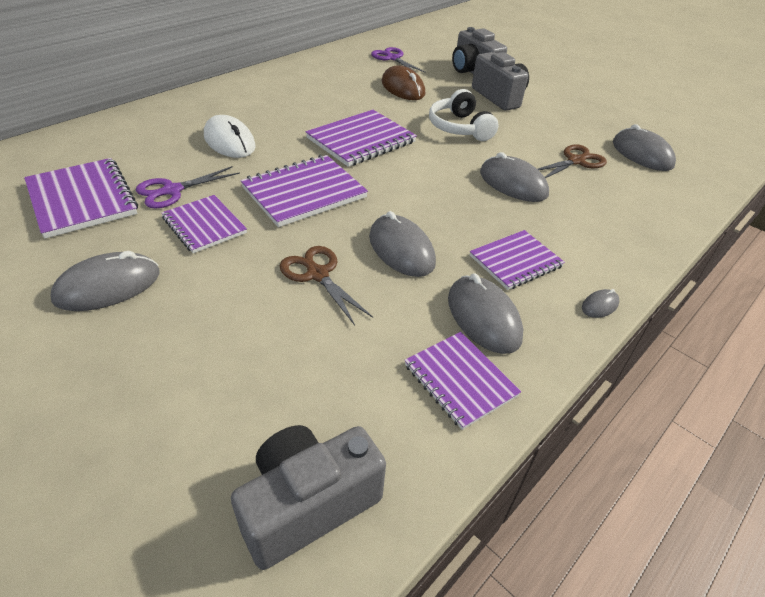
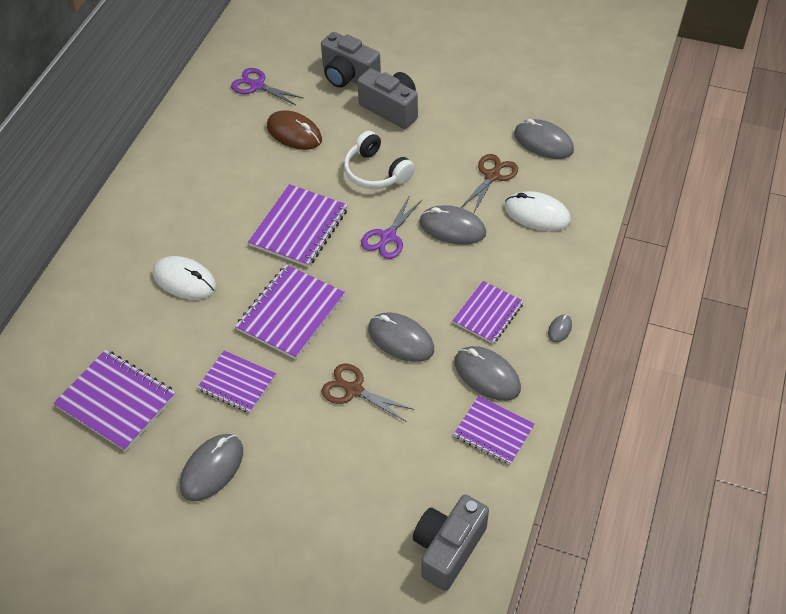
camera: 20 degrees left, 10 degrees up
(172, 190) = (182, 359): purple scissors -> purple scissors (388, 237)
(612, 201) = (537, 214): none -> white mouse

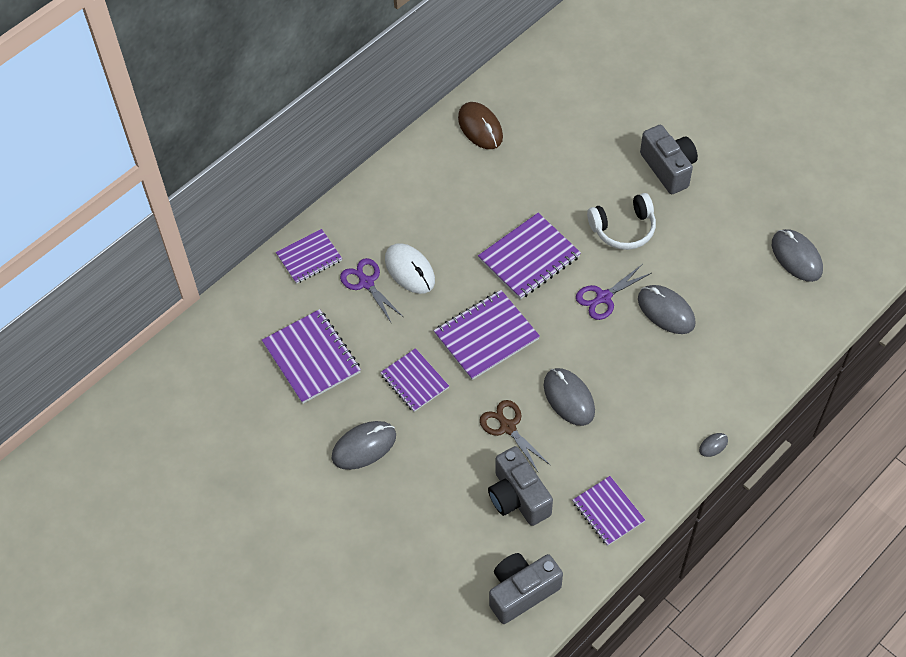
camera: 25 degrees right, 5 degrees up
(257, 86) = (554, 98): purple scissors -> purple scissors (366, 283)
(294, 133) = (567, 161): brown mouse -> brown mouse (480, 128)
(349, 76) = (644, 119): grey camera -> grey camera (518, 497)
(376, 172) = (623, 229): white headphones -> white headphones turned 90 degrees counterclockwise
(487, 375) = (627, 460): grey mouse -> none
(488, 313) = (657, 405): purple notebook -> purple notebook (309, 257)
(492, 176) = (729, 273): brown scissors -> none
(537, 214) = (751, 328): white mouse -> none

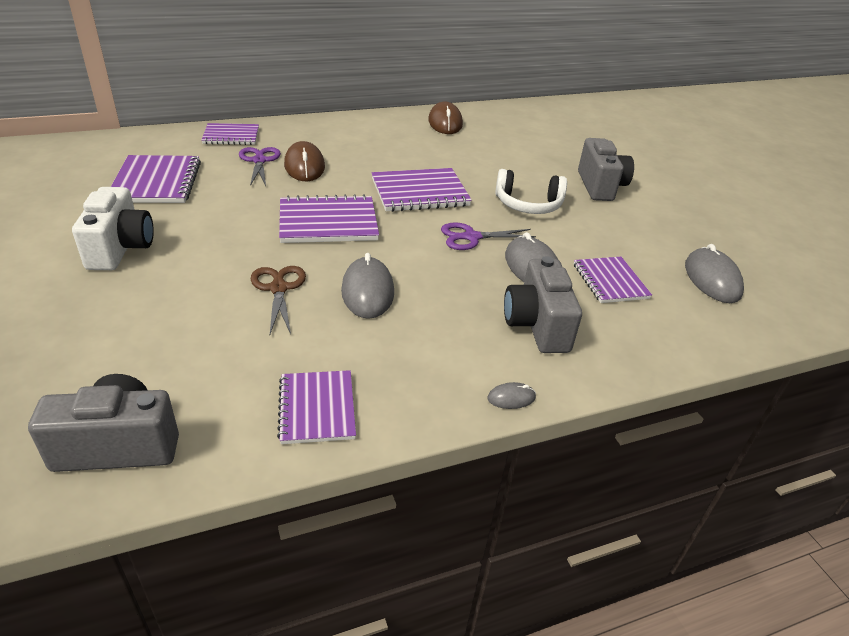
camera: 20 degrees right, 20 degrees down
(364, 446) = (120, 248): grey mouse -> white camera
(410, 270) = (304, 166): white mouse -> brown mouse
(414, 381) = (226, 225): purple notebook -> purple notebook (610, 281)
(518, 497) = (224, 349): grey camera -> grey camera (537, 325)

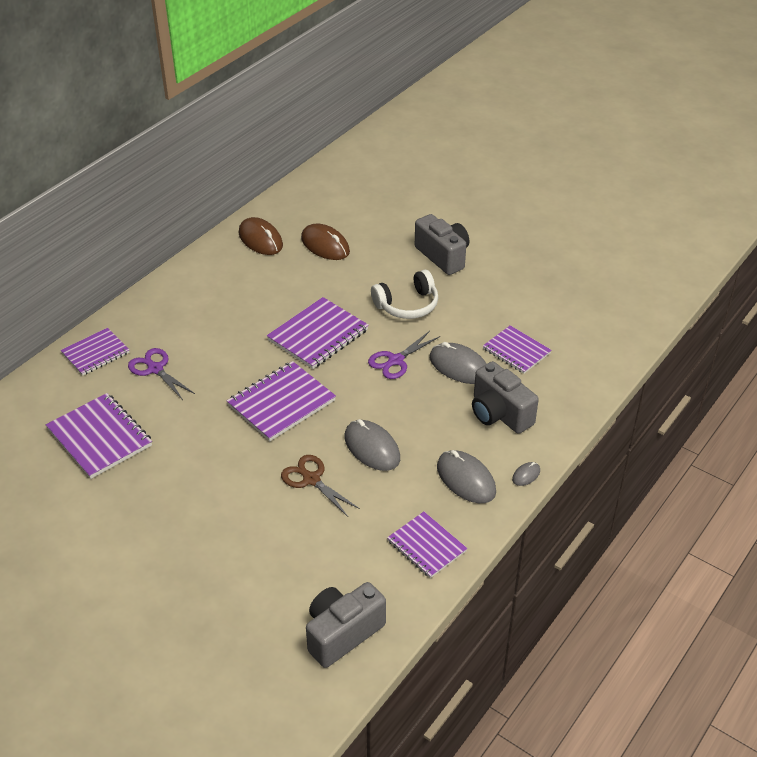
camera: 30 degrees left, 5 degrees up
(120, 248) = (158, 512): white camera -> none
(304, 166) = (199, 355): brown mouse -> brown mouse (325, 245)
(712, 279) = (576, 313): grey mouse -> grey mouse (466, 479)

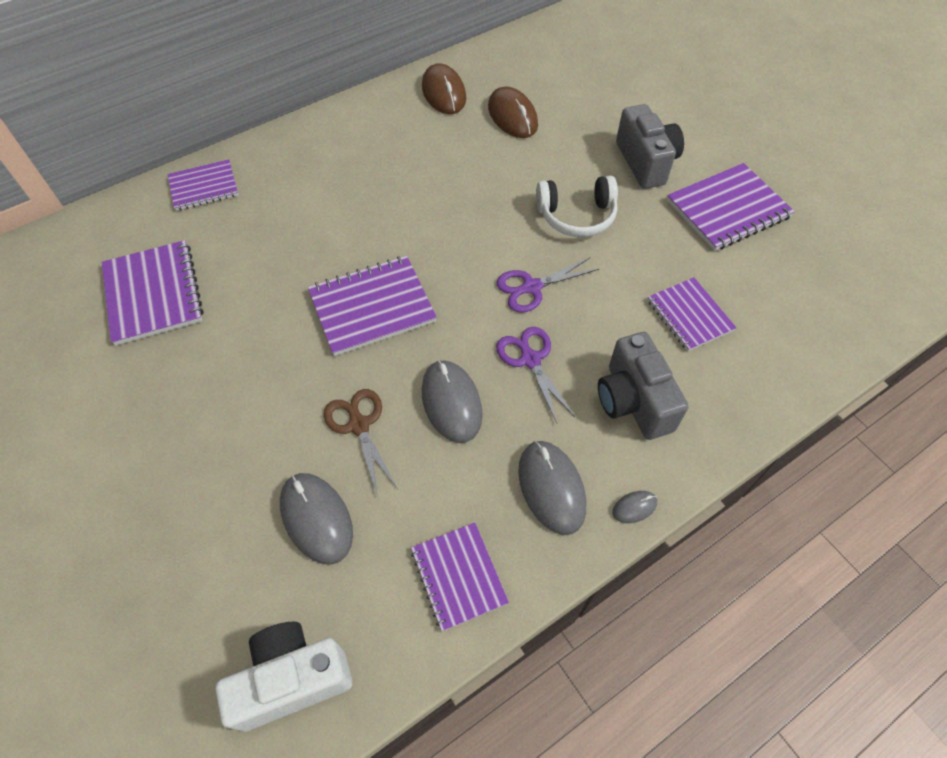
camera: 20 degrees right, 15 degrees up
(155, 369) = (255, 223): purple scissors -> purple scissors (530, 360)
(318, 335) = (454, 228): purple notebook -> purple notebook (728, 209)
(342, 633) = (292, 679): grey camera -> white camera
(459, 366) = (607, 317): grey mouse -> grey mouse (316, 519)

